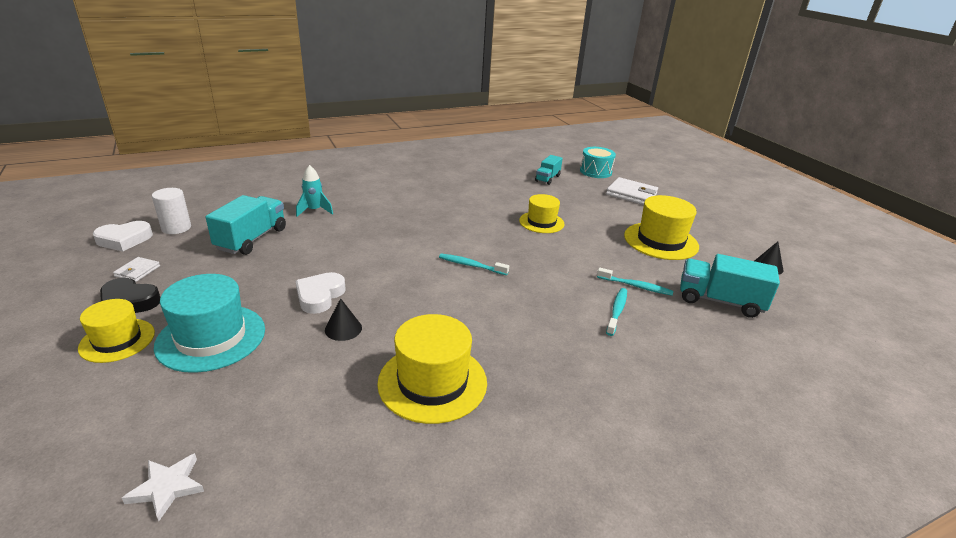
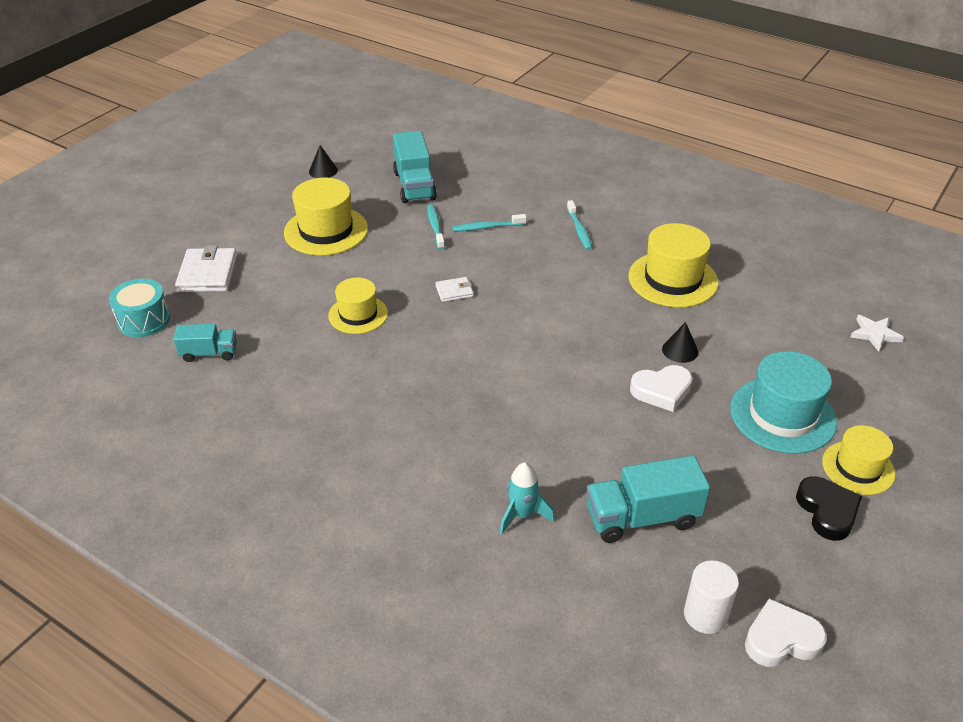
camera: 120 degrees left, 10 degrees up
(124, 240) = (781, 639): white heart -> white heart turned 45 degrees counterclockwise
(137, 271) = (796, 556): white wallet -> white wallet (454, 291)
(471, 265) = (504, 325): turquoise toothbrush -> turquoise toothbrush (579, 230)

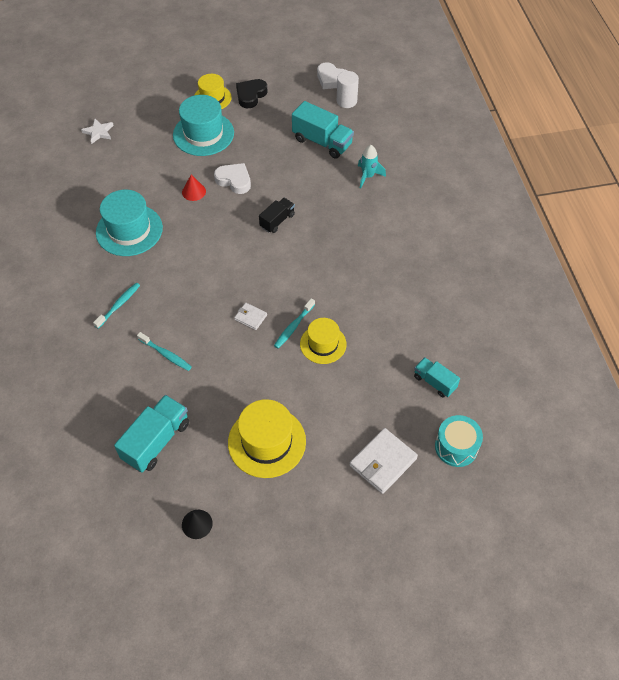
camera: 135 degrees left, 15 degrees up
(435, 227) = (195, 383): turquoise toothbrush -> turquoise toothbrush (293, 327)
(552, 384) = (277, 221): none -> black truck
(673, 279) = (129, 230): yellow hat -> turquoise hat
(680, 350) = (194, 191): black cone -> red cone

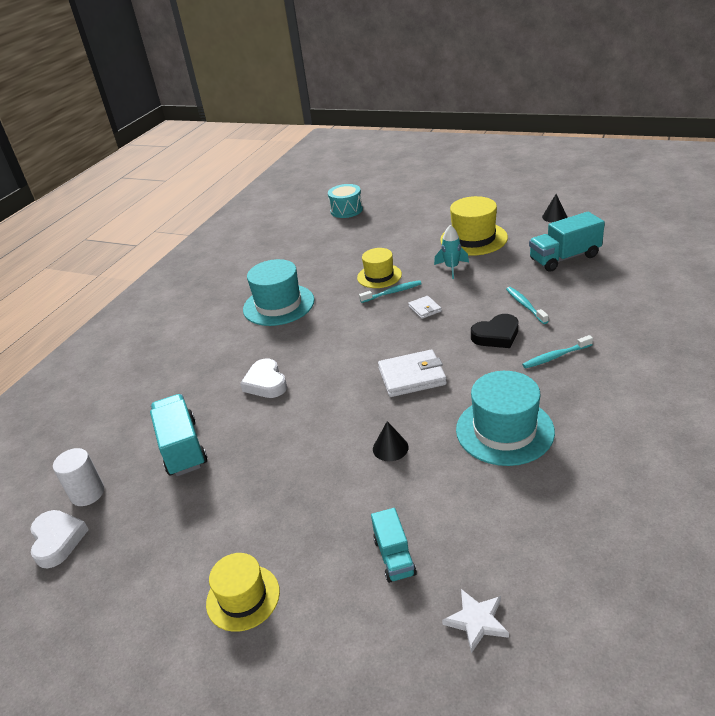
camera: 140 degrees left, 20 degrees down
(194, 191) = (390, 448): red cone -> black cone
(203, 134) = (311, 532): turquoise hat -> turquoise hat (278, 305)
(234, 180) = (329, 442): white heart -> white heart (266, 383)
(251, 95) = (186, 571): black heart -> black heart (496, 335)
(277, 221) = (324, 378): black truck -> none
(368, 176) = (187, 388): turquoise rocket -> turquoise rocket (452, 268)
(383, 462) = (400, 214): white wallet -> white wallet (412, 376)
(434, 382) = (322, 237): turquoise truck -> turquoise truck (394, 557)

